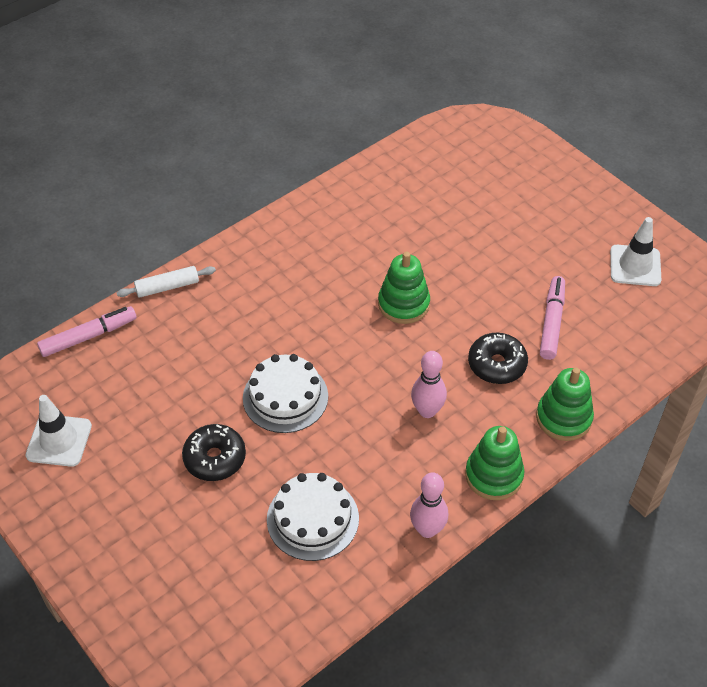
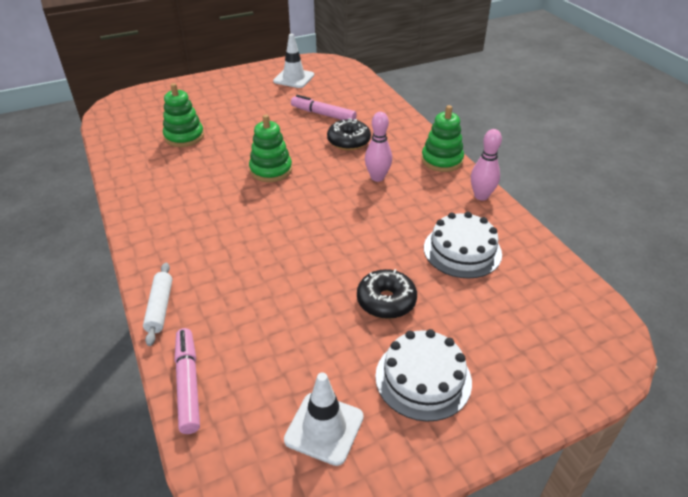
camera: 75 degrees left, 10 degrees down
(285, 397) = (335, 247): white cake -> white cake (423, 378)
(563, 418) = (403, 126): green stacking toy -> green stacking toy (184, 137)

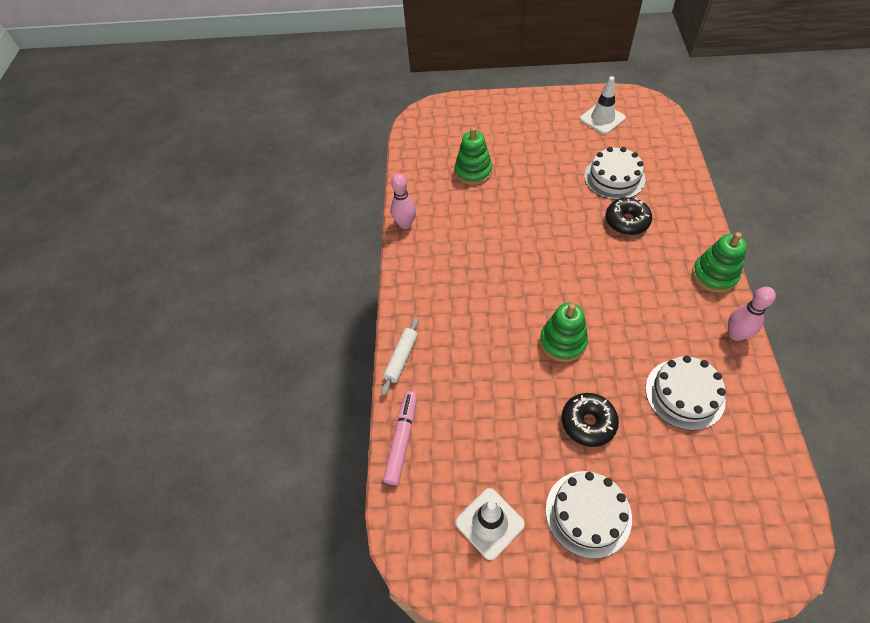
camera: 30 degrees right, 15 degrees up
(271, 170) = (538, 236): green stacking toy -> green stacking toy (562, 342)
(323, 114) = (614, 178): pink marker -> white cake
(377, 177) = (637, 277): pink bowling pin -> pink bowling pin (405, 224)

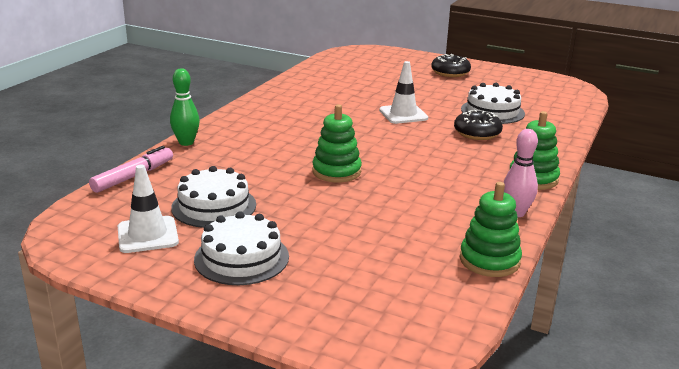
camera: 20 degrees right, 30 degrees down
(401, 358) = (186, 142): white rolling pin -> green bowling pin
(405, 224) = (274, 89): pink bowling pin -> none
(473, 171) = (365, 81): green stacking toy -> green stacking toy (489, 260)
(588, 423) = (305, 215): black donut -> black donut (450, 72)
(602, 119) = (517, 84): white traffic cone -> white traffic cone (403, 114)
(684, 394) = (420, 227): white cake -> white cake (214, 206)

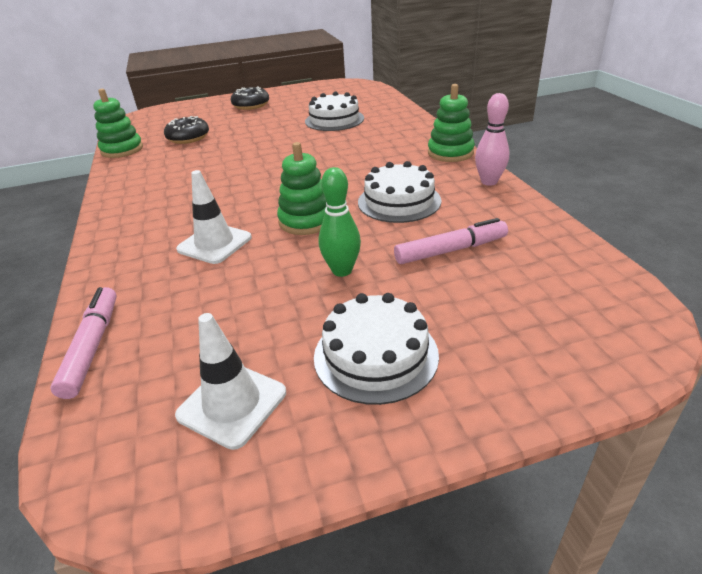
camera: 40 degrees left, 10 degrees up
(186, 142) = (99, 273): green bowling pin -> green bowling pin (342, 270)
(214, 206) = (250, 321): white cake -> white cake (399, 201)
(389, 237) = (450, 250): none -> pink marker
(403, 114) = (273, 149): white traffic cone -> white traffic cone (214, 243)
(477, 133) = (354, 139): black donut -> black donut (188, 138)
(489, 260) = (544, 225): green stacking toy -> green stacking toy (122, 150)

